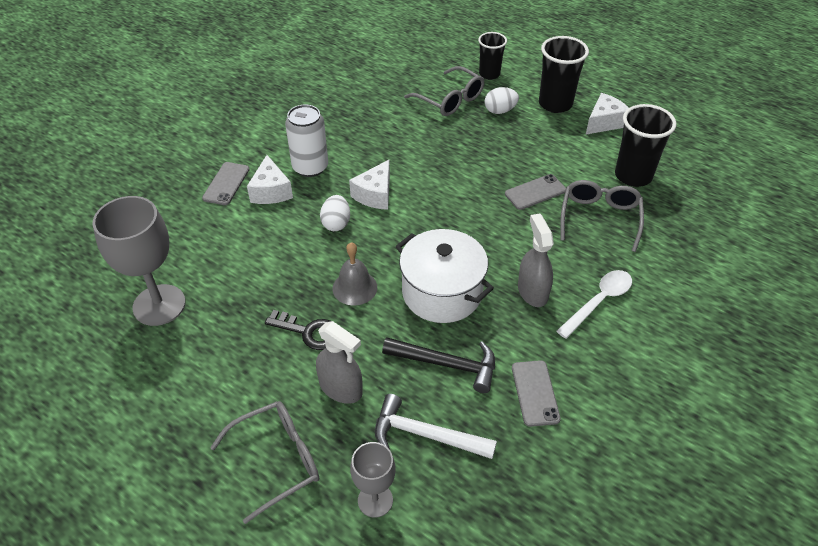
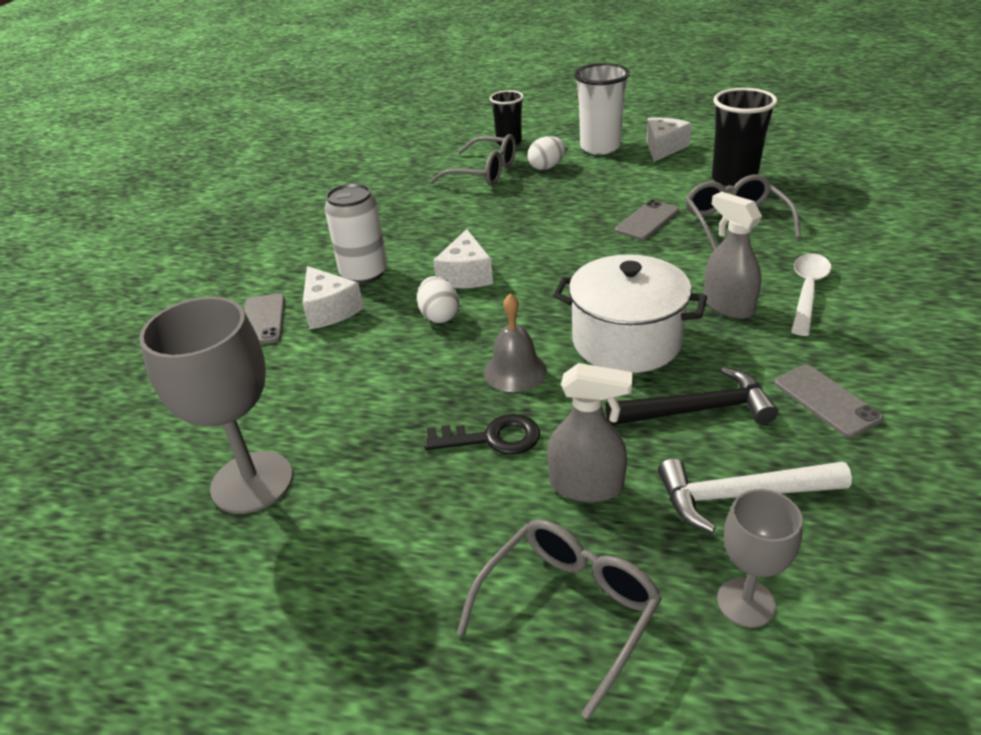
camera: 20 degrees left, 10 degrees down
(555, 104) = (600, 147): black cup -> white cup

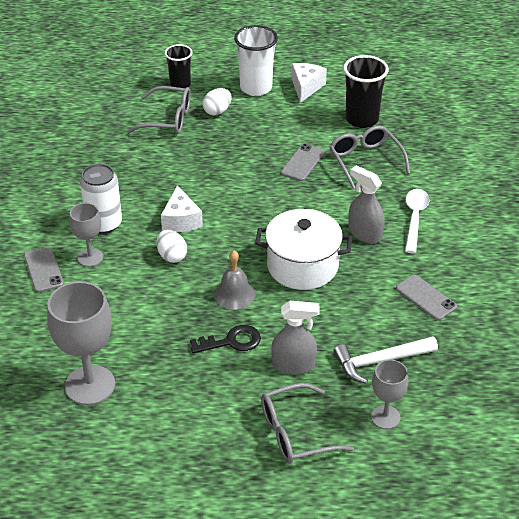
camera: 15 degrees left, 5 degrees up
(329, 310) = (90, 257): white cheese -> grey goblet
(568, 611) = (296, 433): grey glasses -> grey glasses turned 135 degrees counterclockwise
(697, 410) = (352, 310): black hammer -> none

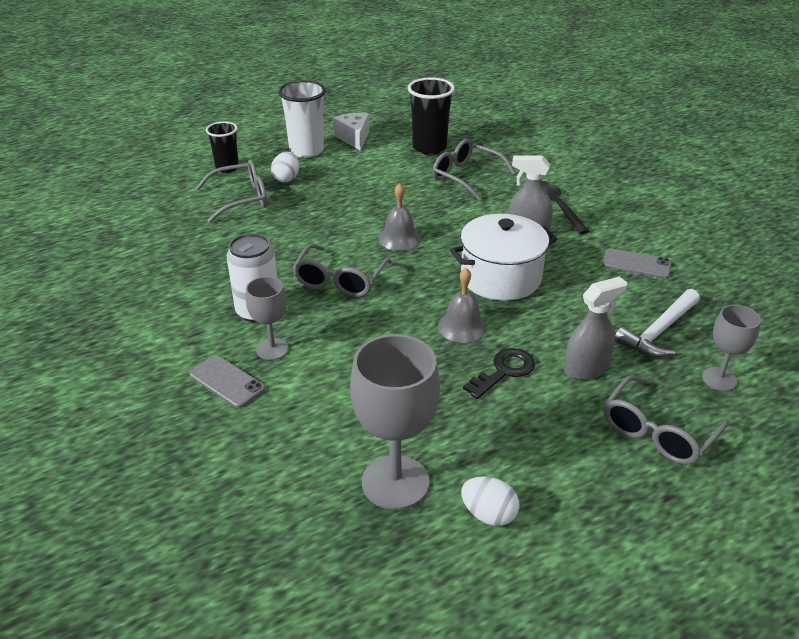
camera: 30 degrees left, 5 degrees down
(172, 256) = (362, 315): white egg -> white egg (488, 514)
(181, 220) = (340, 280): white cheese -> grey glasses
(256, 200) = (399, 238): none -> grey bell
(303, 163) = (411, 195): grey phone -> none
(414, 218) = (557, 206): white spoon -> black spoon

